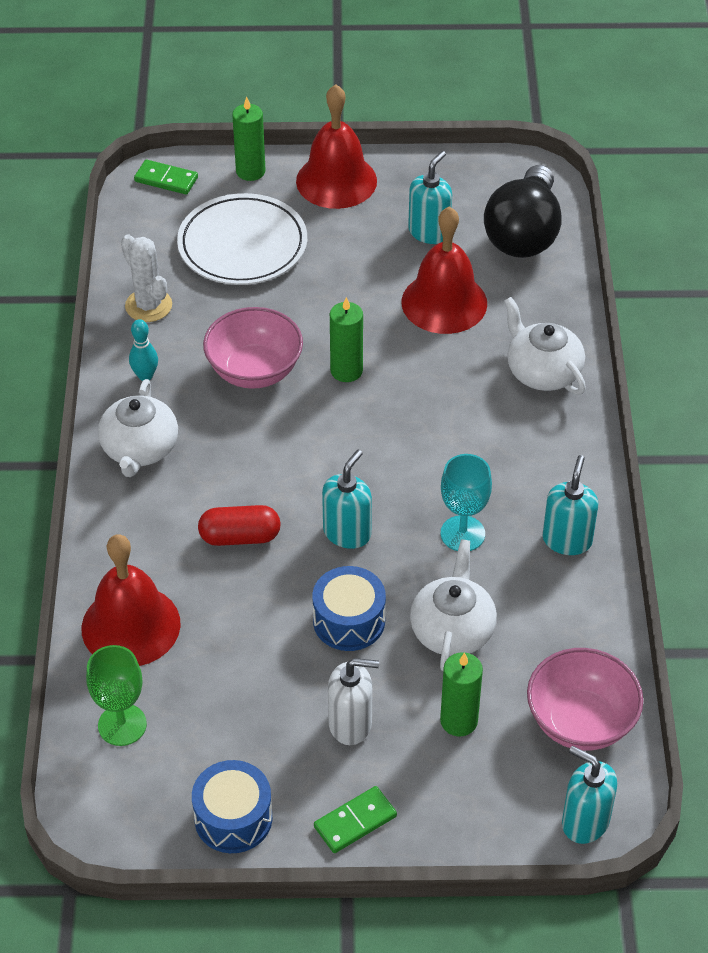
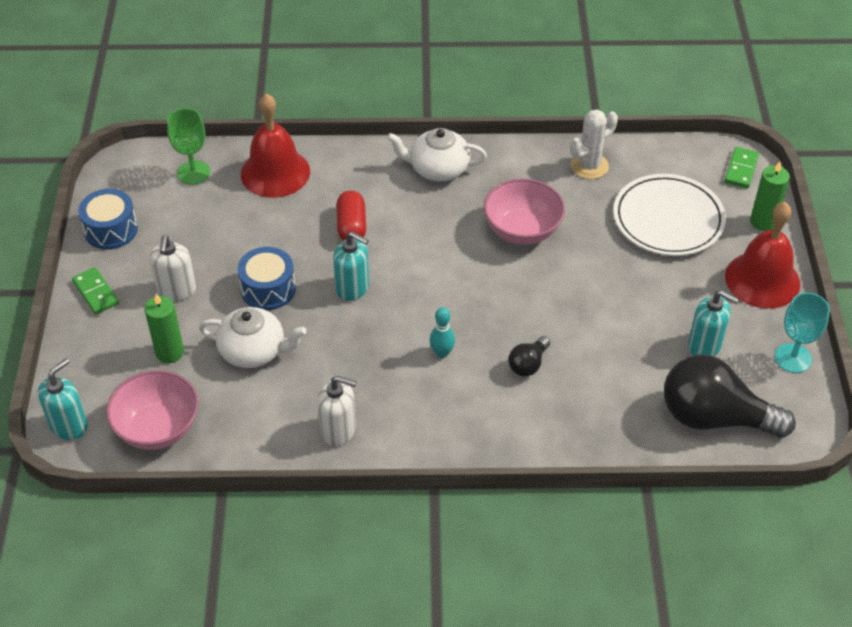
camera: 90 degrees right, 0 degrees up
(145, 376) = (513, 168): turquoise bowling pin -> turquoise bowling pin (442, 353)
(346, 371) = (525, 287): green candle -> none
(444, 302) = (614, 354): red bell -> none
(461, 372) = (528, 364): none -> black light bulb
(462, 534) = (348, 360): turquoise goblet -> turquoise goblet (793, 358)
(542, 372) = (532, 423): white teapot -> none
(567, 540) = (338, 430): turquoise soap dispenser -> white soap dispenser

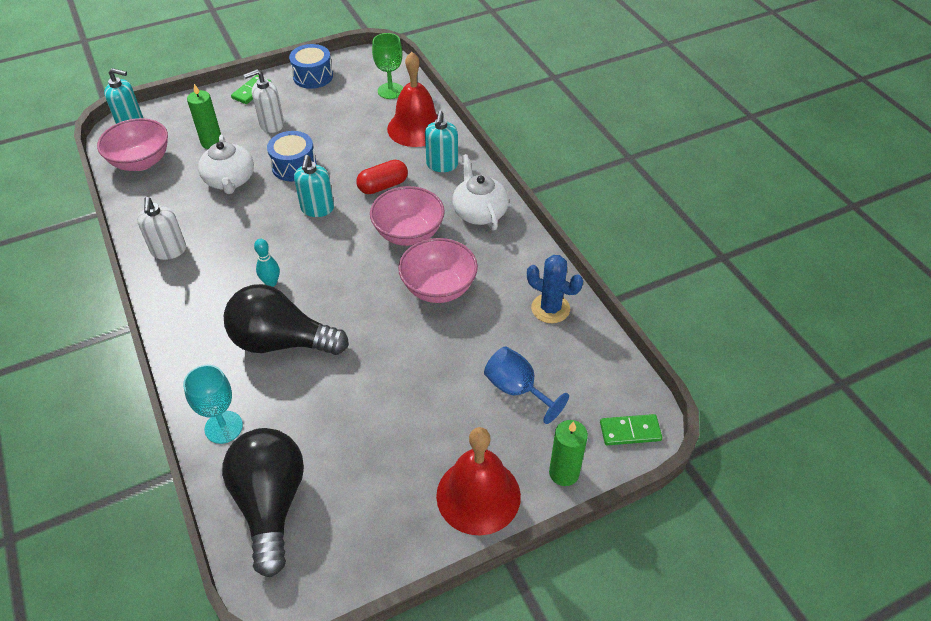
camera: 65 degrees right, 0 degrees up
(435, 228) = (408, 233): none -> pink bowl
(528, 364) = (281, 342): black light bulb -> black light bulb, size x2.19
(589, 166) = (550, 308): white cactus -> blue cactus
(668, 219) = (517, 389): white plate -> blue goblet
(705, 345) = (362, 469): turquoise soap dispenser -> turquoise soap dispenser (442, 165)
(793, 358) = (379, 554): turquoise goblet -> turquoise goblet (223, 427)

